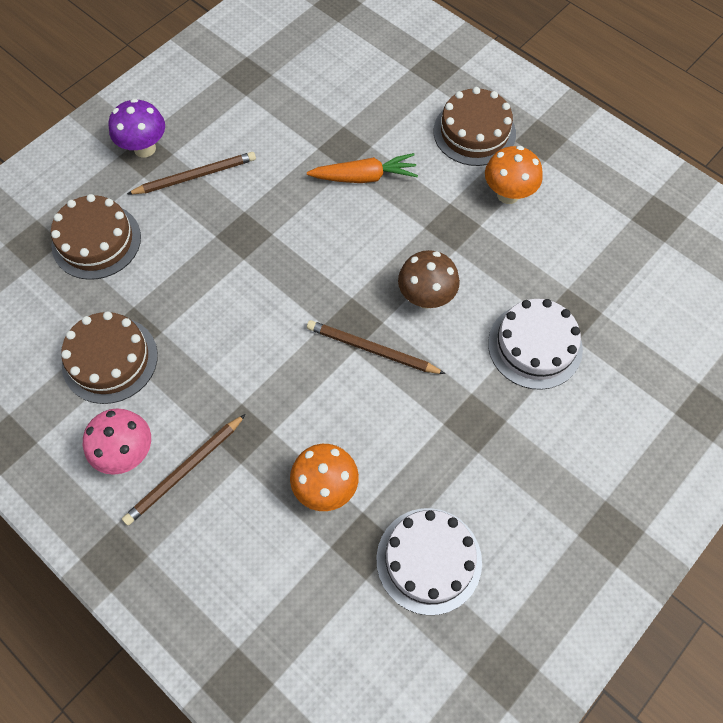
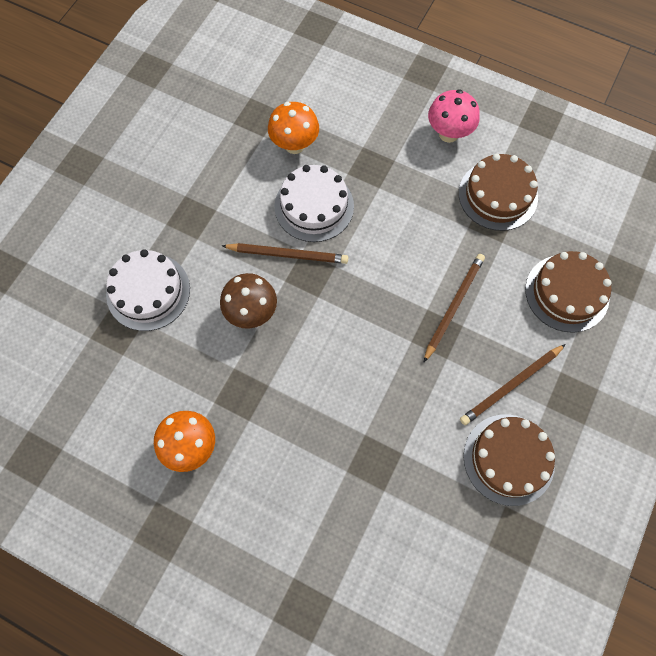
camera: 165 degrees right, 5 degrees up
(145, 148) = (577, 405): purple mushroom -> none
(185, 471) = (401, 132): brown pencil -> brown pencil (453, 306)
(364, 177) = (342, 429): orange carrot -> none
(429, 560) = (209, 118): white cake -> white cake (314, 206)
(474, 132) = (238, 521): brown cake -> brown cake (508, 459)

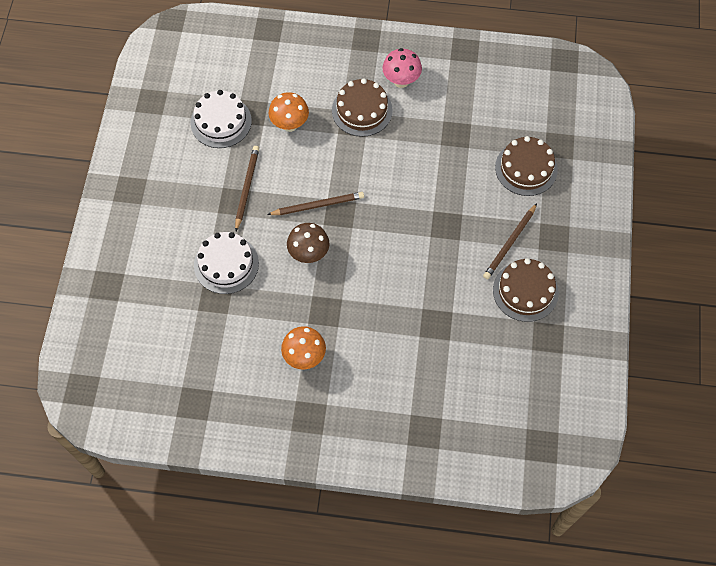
camera: 20 degrees left, 5 degrees down
(314, 206) = (323, 165): white cake -> white cake (221, 122)
(453, 306) = (451, 203): brown pencil -> brown pencil (246, 188)
(498, 195) = (453, 115): brown cake -> brown cake (362, 110)

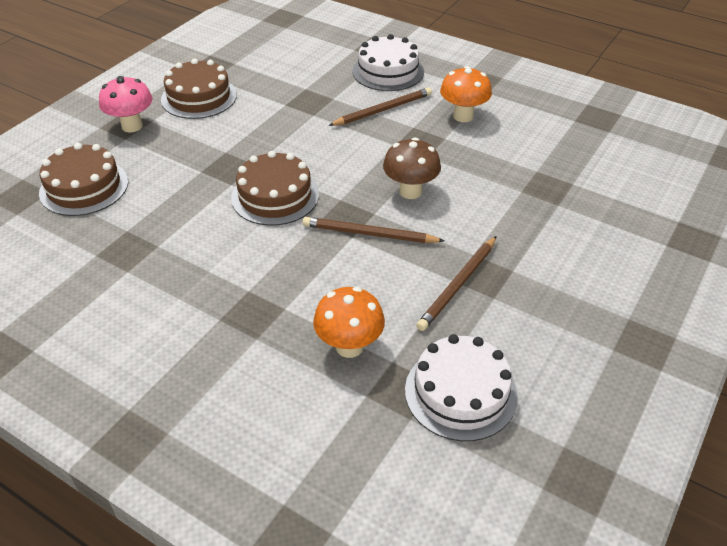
camera: 155 degrees left, 20 degrees down
(226, 264) = (521, 213): white cake -> white cake (388, 71)
(362, 110) = (226, 326): brown cake -> brown cake (275, 196)
(401, 81) = (134, 346): pink mushroom -> pink mushroom (132, 126)
(510, 243) = (175, 133): brown pencil -> brown pencil (383, 110)

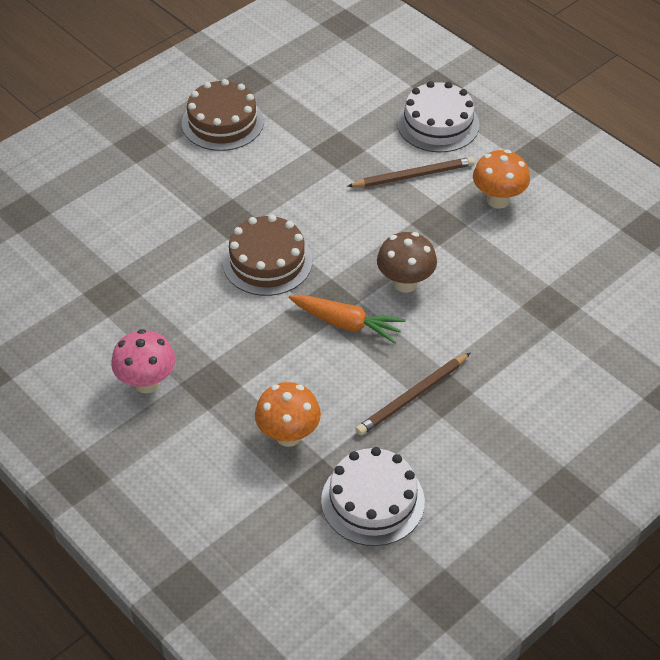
camera: 15 degrees right, 5 degrees up
(84, 187) = (85, 214): brown cake -> none
(132, 126) = (145, 148): pink mushroom -> pink mushroom (147, 383)
(369, 234) = (346, 324): brown pencil -> orange carrot

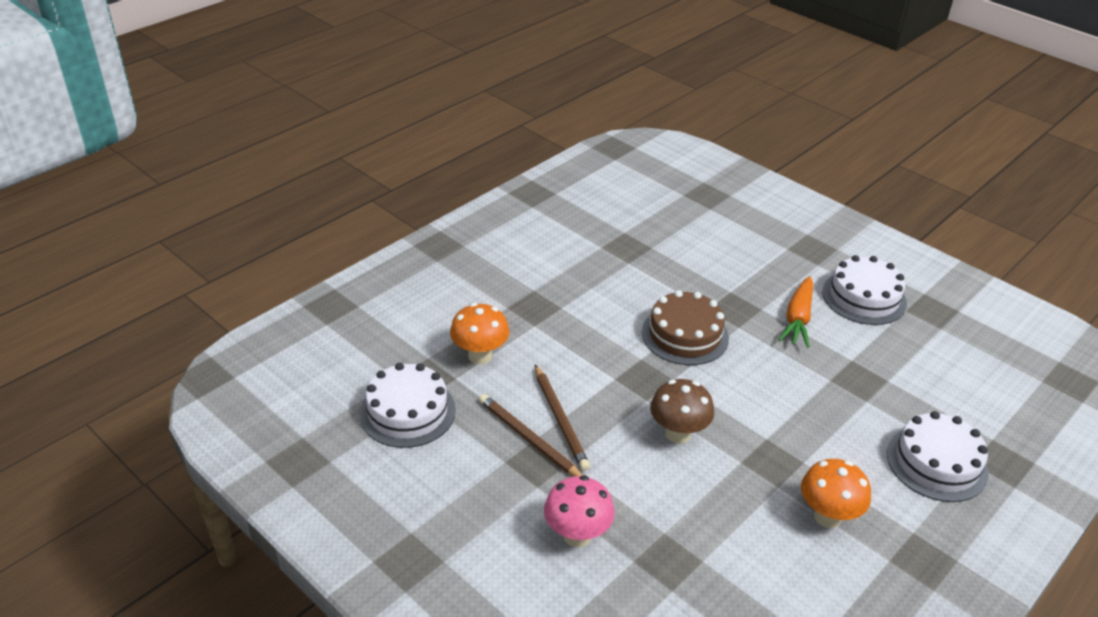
camera: 85 degrees right, 10 degrees down
(147, 383) = (532, 272): pink mushroom -> pink mushroom (577, 535)
(222, 122) = (864, 297): brown cake -> white cake
(346, 324) = (616, 391): orange carrot -> orange carrot (798, 319)
(413, 175) = (841, 441): brown pencil -> brown pencil (560, 419)

